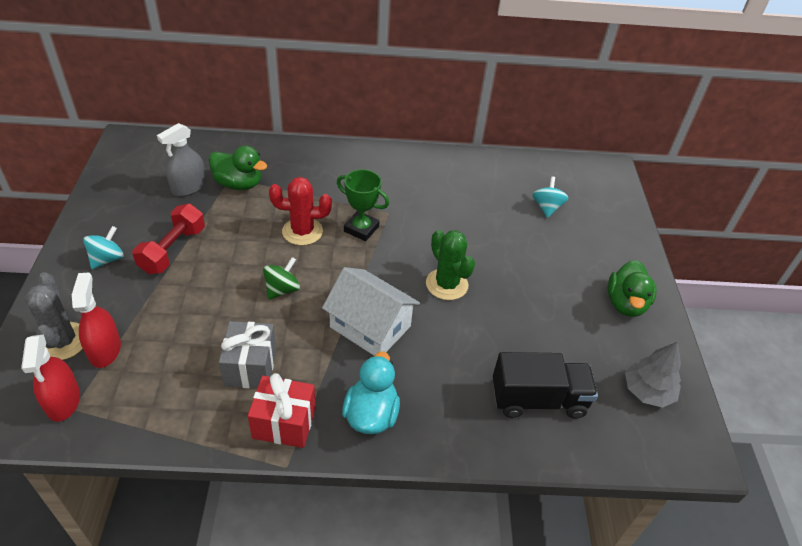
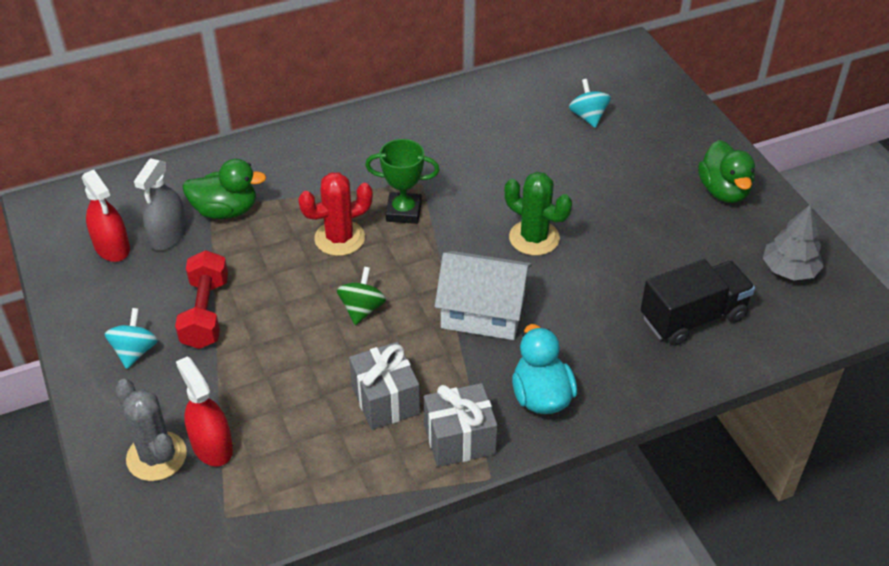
camera: 20 degrees left, 0 degrees up
(63, 401) = (208, 514): red spray bottle -> red spray bottle (112, 247)
(284, 423) = (459, 439): red gift -> grey gift

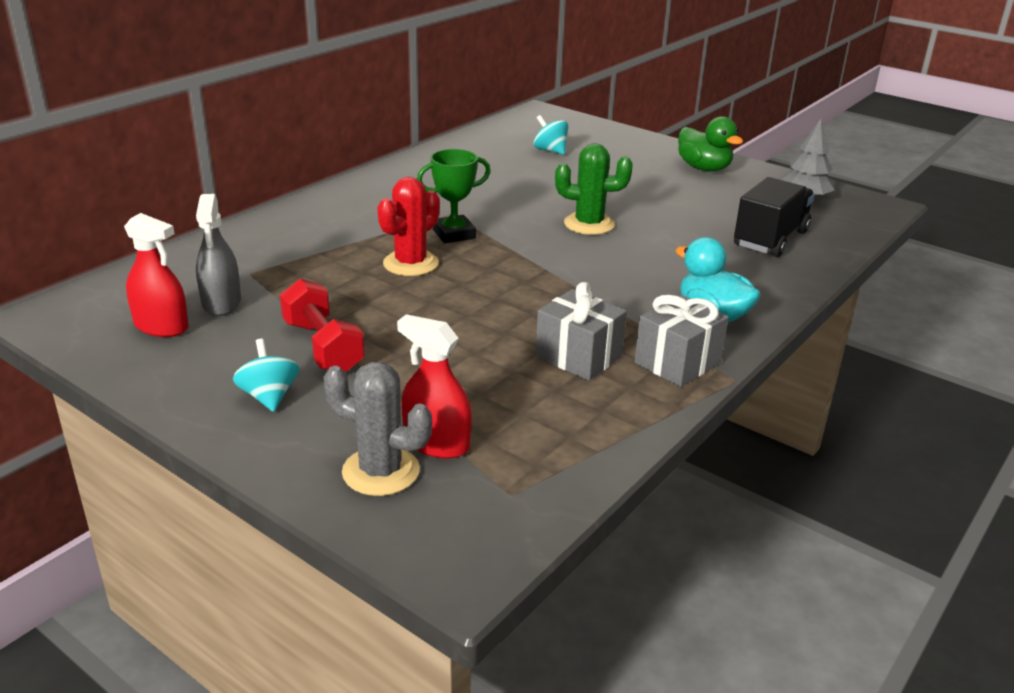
camera: 30 degrees left, 15 degrees down
(226, 210) = (270, 272): green duck -> none
(362, 309) = (485, 303): green spinning top -> none
(483, 312) = (599, 277): white house -> none

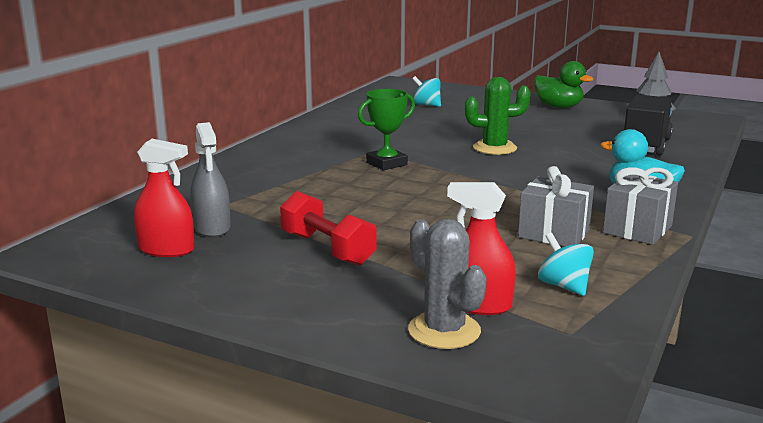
camera: 10 degrees left, 10 degrees down
(269, 396) = (303, 289): turquoise spinning top -> turquoise spinning top (564, 286)
(381, 471) = (444, 331): grey cactus -> grey cactus turned 45 degrees clockwise
(411, 263) = (364, 186): red cactus -> none

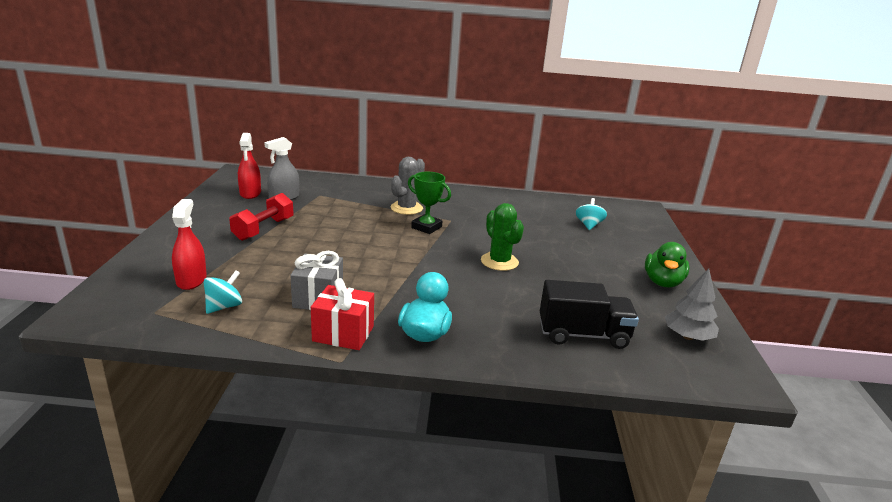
camera: 65 degrees right, 5 degrees up
(444, 331) = (156, 273): grey cactus -> grey cactus (406, 208)
(637, 229) = (343, 333): grey gift -> red gift

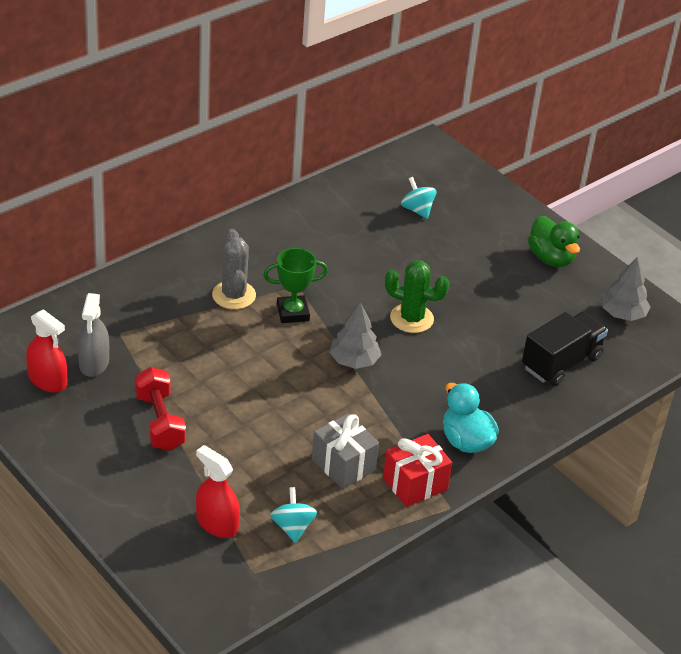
camera: 45 degrees left, 15 degrees up
(424, 260) = (354, 361): none -> grey tree

